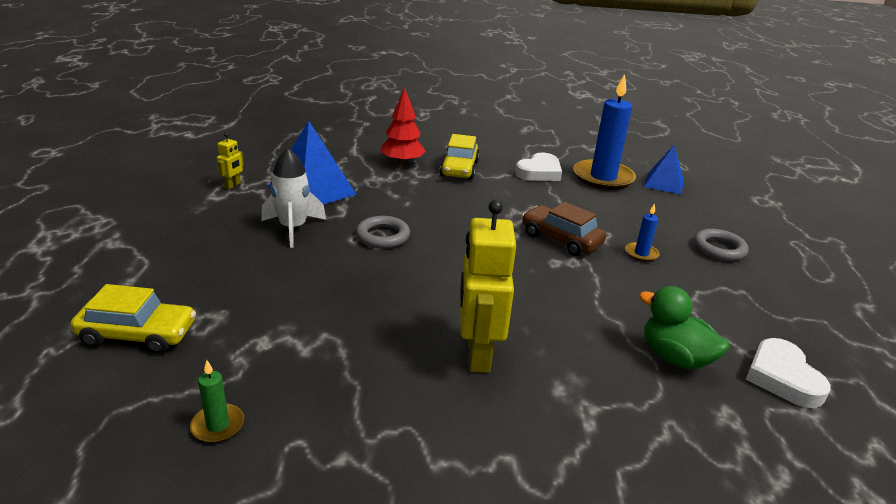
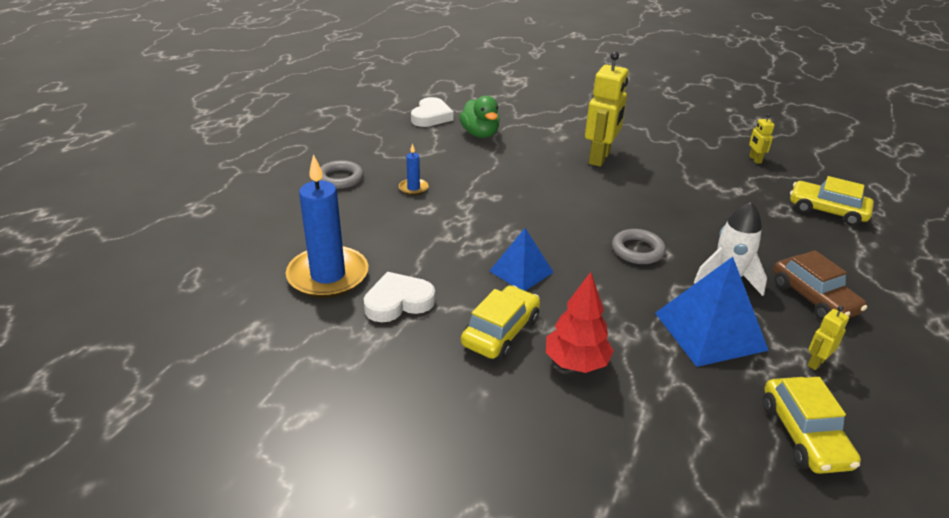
camera: 155 degrees left, 5 degrees up
(218, 425) = (755, 159): green candle -> yellow robot
(256, 154) = (804, 435): none -> yellow car
(561, 239) = (469, 213): brown car -> brown car (813, 298)
(664, 183) = (267, 252): blue pyramid -> blue pyramid (521, 271)

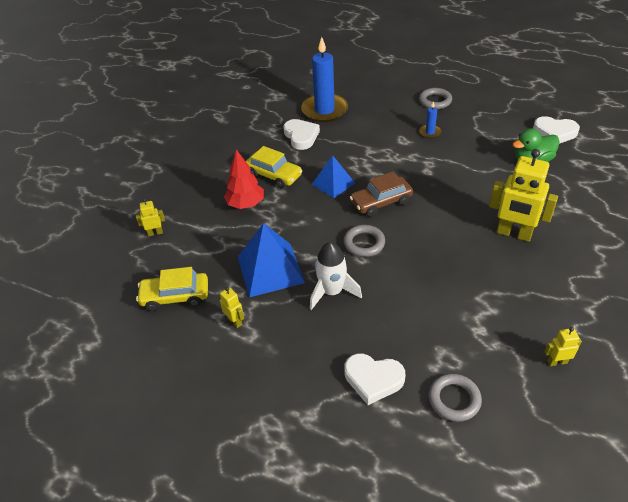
camera: 95 degrees right, 10 degrees up
(671, 485) = (155, 233): none -> yellow robot
(813, 298) = (307, 342): brown car -> brown car (381, 202)
(827, 211) = (454, 399): yellow car -> grey ring
(834, 254) = (373, 379): none -> white heart

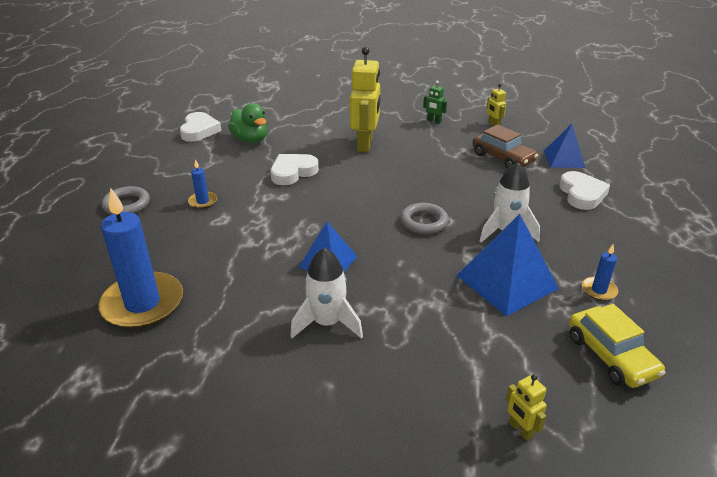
camera: 110 degrees left, 10 degrees down
(235, 321) = (599, 290): yellow robot -> blue candle
(245, 204) = (404, 337): red tree -> none
(274, 175) = (327, 323): yellow car -> white rocket
(301, 136) = (221, 315): white heart -> white heart (293, 172)
(381, 202) = (350, 220): brown car -> brown car (503, 158)
(454, 399) = (564, 159): grey ring -> blue pyramid
(570, 304) = (434, 121): none -> green robot

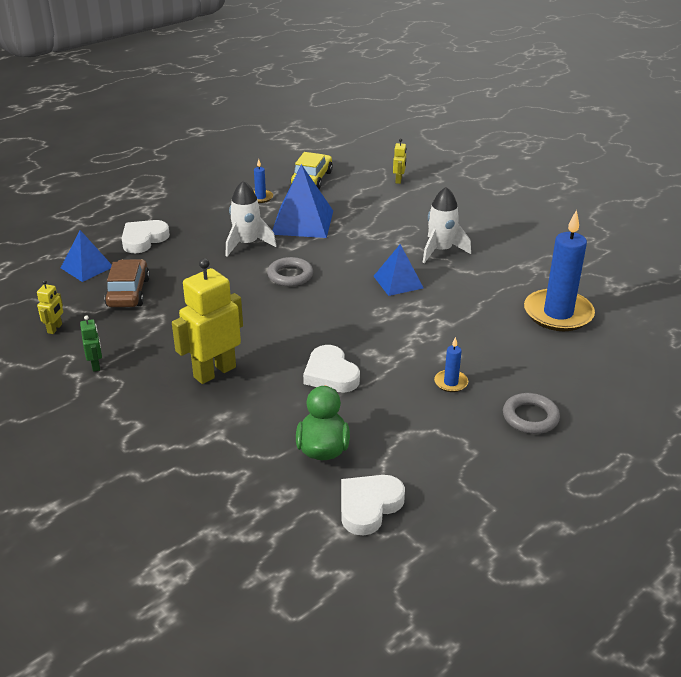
camera: 140 degrees left, 0 degrees up
(293, 172) = (330, 374): white heart -> white heart turned 60 degrees clockwise

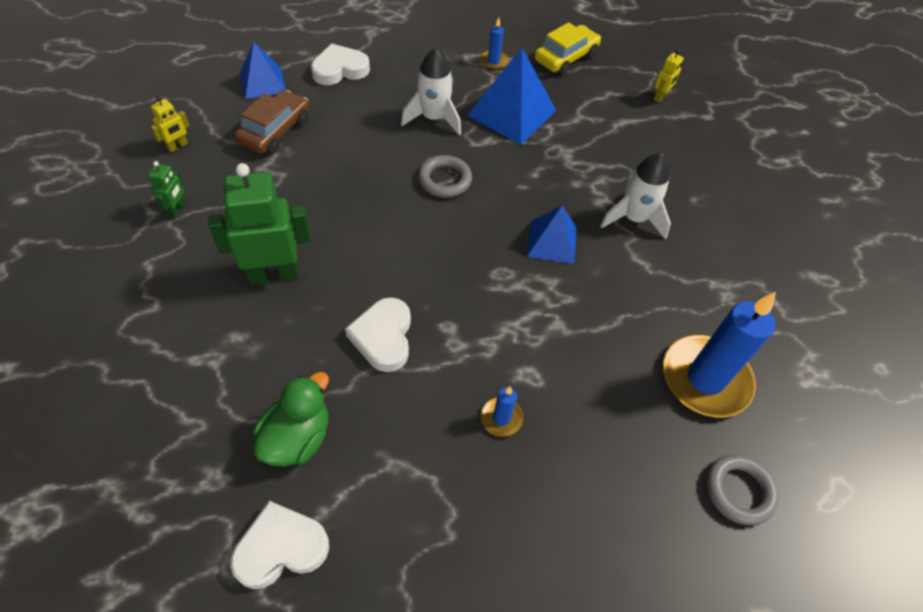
camera: 25 degrees right, 20 degrees up
(214, 372) = (274, 274): yellow robot -> green robot
(530, 417) = (554, 521): grey ring -> grey ring (739, 491)

